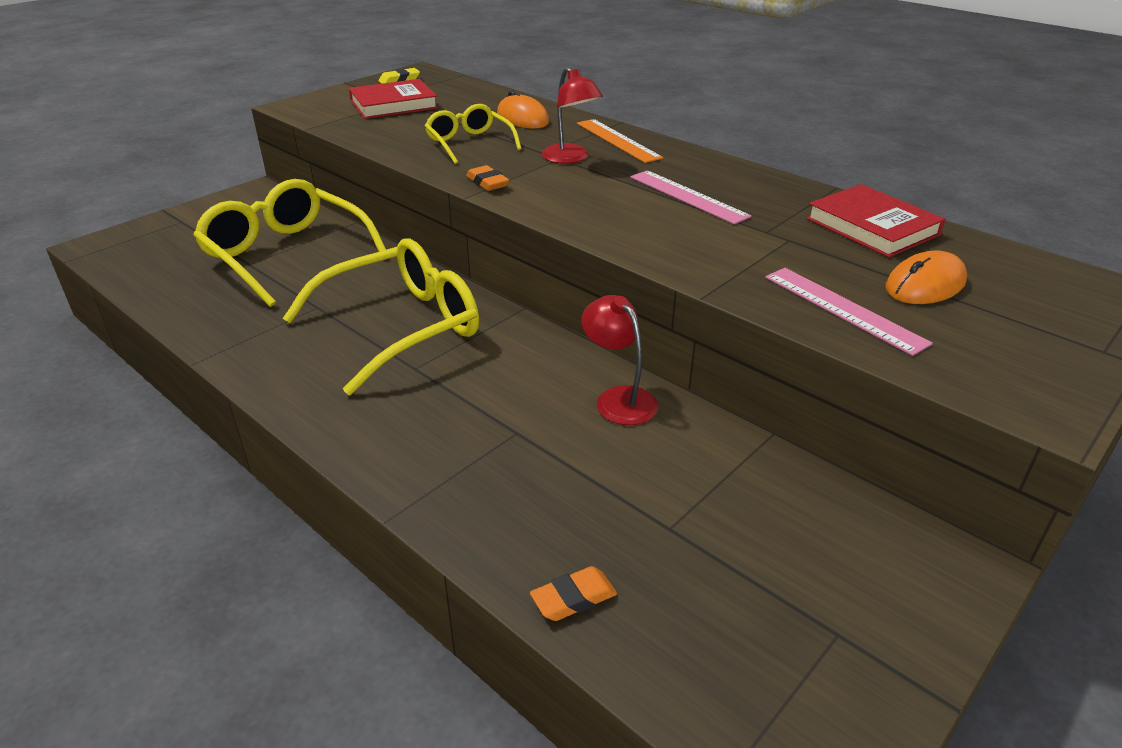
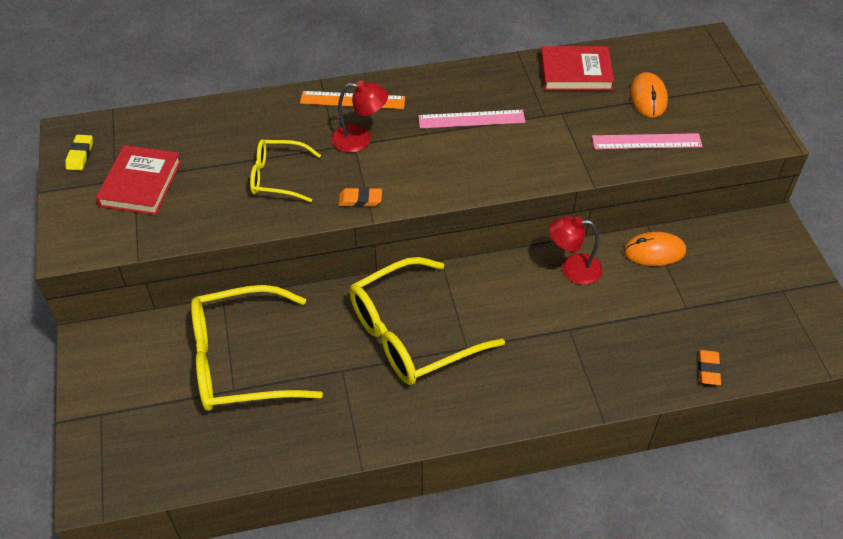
camera: 55 degrees left, 15 degrees up
(401, 327) = (411, 334): yellow glasses -> yellow glasses turned 120 degrees counterclockwise
(522, 118) = (257, 125): orange mouse -> orange mouse (654, 251)

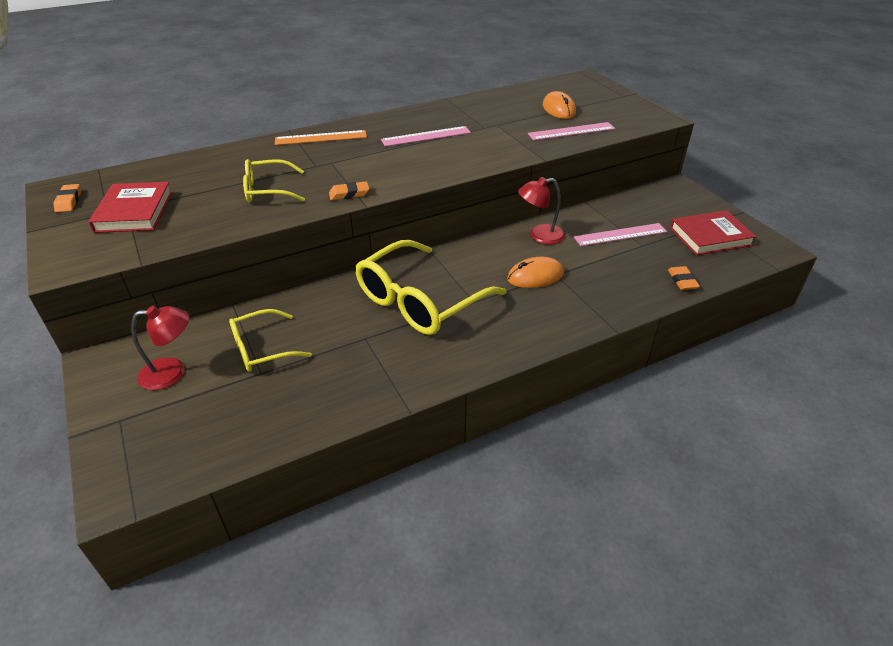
camera: 15 degrees left, 10 degrees down
(80, 155) = (69, 201): yellow eraser -> orange eraser
(240, 361) = (262, 349): yellow glasses -> yellow glasses, size x0.56
(360, 139) = (335, 158): red lamp -> red lamp (172, 372)
(575, 72) = (496, 103): red book -> red book (710, 236)
(654, 251) = (598, 215): orange mouse -> orange mouse (535, 276)
(667, 286) = (620, 235): none -> pink ruler

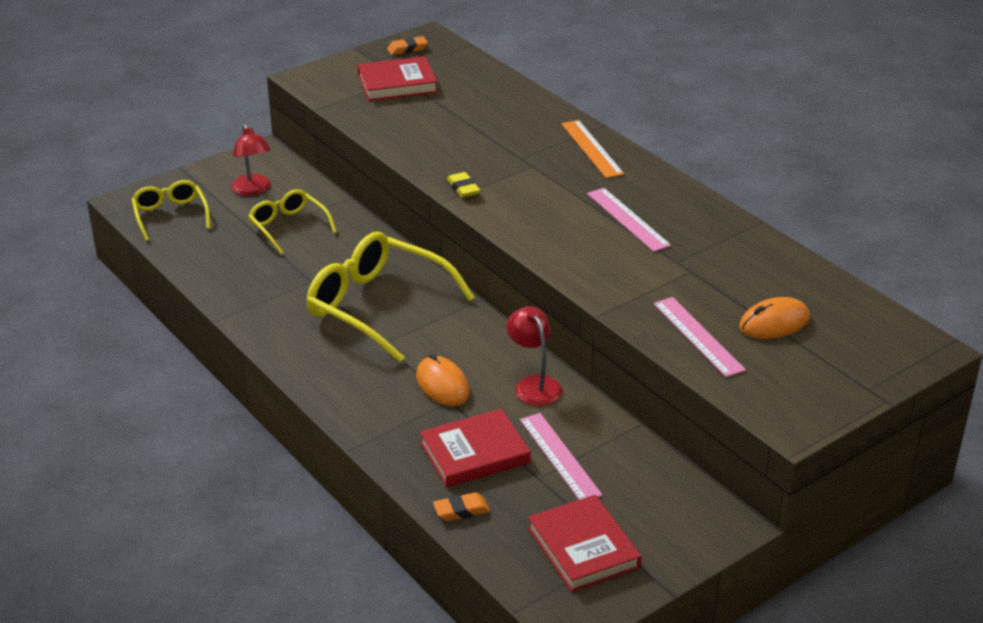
camera: 80 degrees right, 5 degrees down
(268, 190) = (457, 140): yellow glasses -> yellow glasses (170, 215)
(349, 194) = (463, 188): orange eraser -> yellow eraser
(618, 269) = (475, 453): none -> red book

